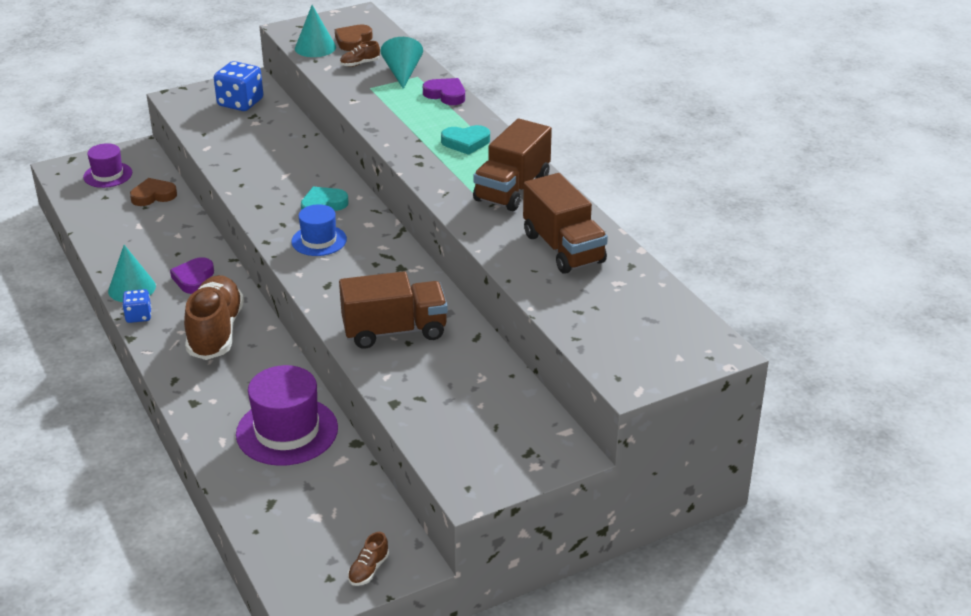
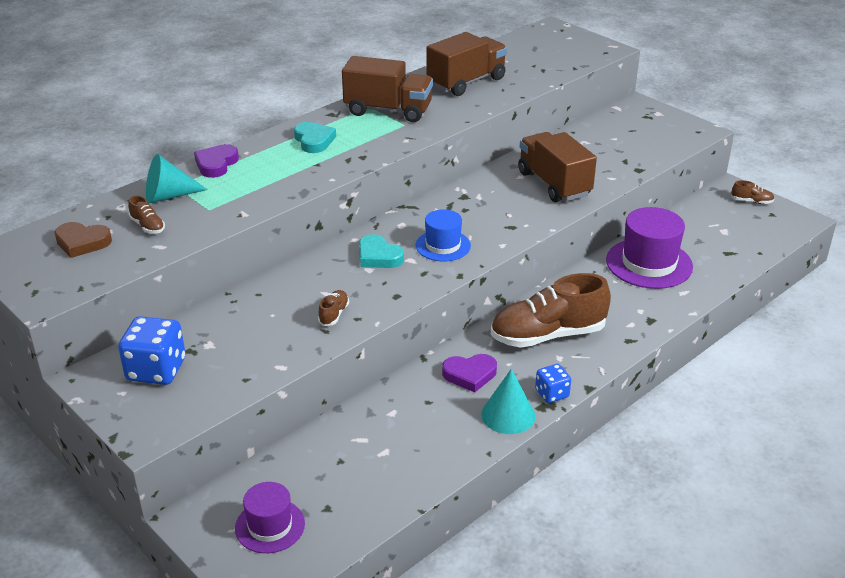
camera: 105 degrees left, 0 degrees up
(153, 195) = (312, 462): brown heart -> none
(254, 175) = (334, 314): none -> brown shoe
(315, 47) = (104, 265): turquoise cone -> none

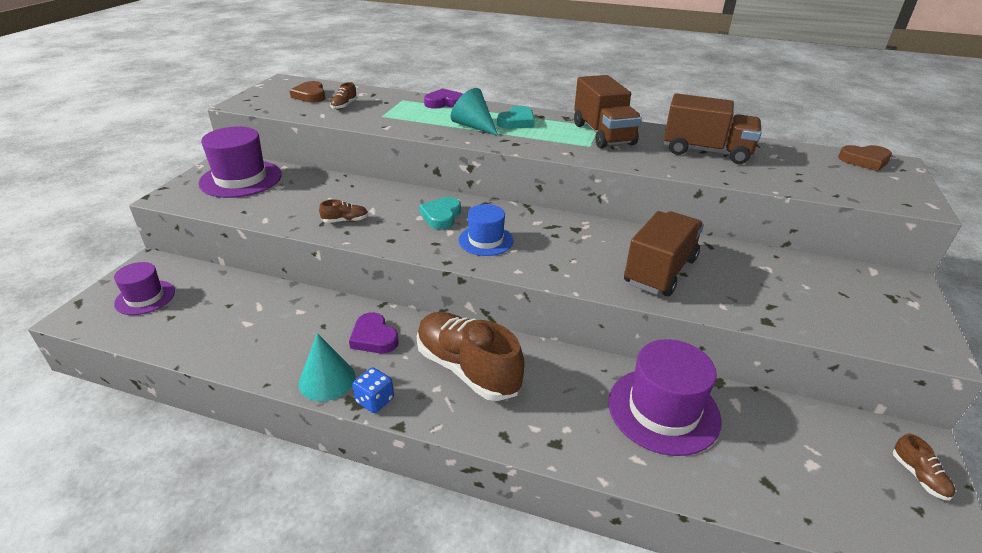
camera: 60 degrees right, 0 degrees up
(156, 370) = (241, 179): blue dice -> purple hat
(168, 196) = (388, 101): turquoise cone -> turquoise cone (473, 126)
(538, 35) = (864, 161): none -> brown heart

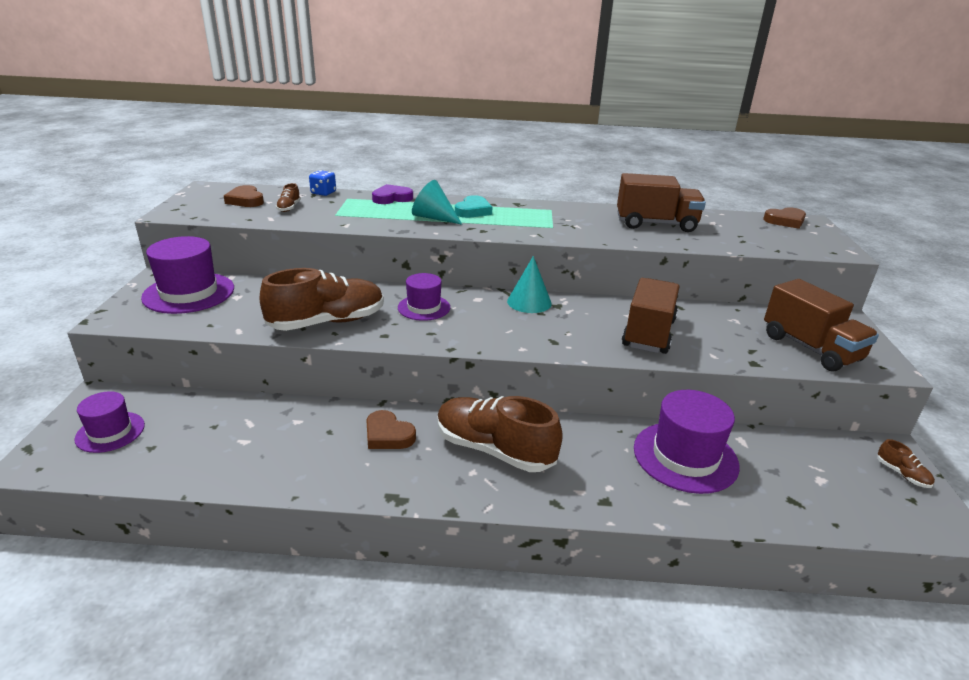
camera: 15 degrees left, 5 degrees down
(327, 380) = (358, 482): turquoise cone -> turquoise cone (529, 302)
(345, 221) = (327, 322): brown shoe -> brown shoe, size x2.46
(374, 337) = (388, 435): purple heart -> brown heart
(374, 400) = (416, 493): blue dice -> blue dice (323, 193)
(441, 216) = (424, 307): turquoise heart -> purple hat
(486, 240) = (478, 325): blue hat -> none
(603, 134) = (559, 216): brown truck -> brown truck (810, 348)

